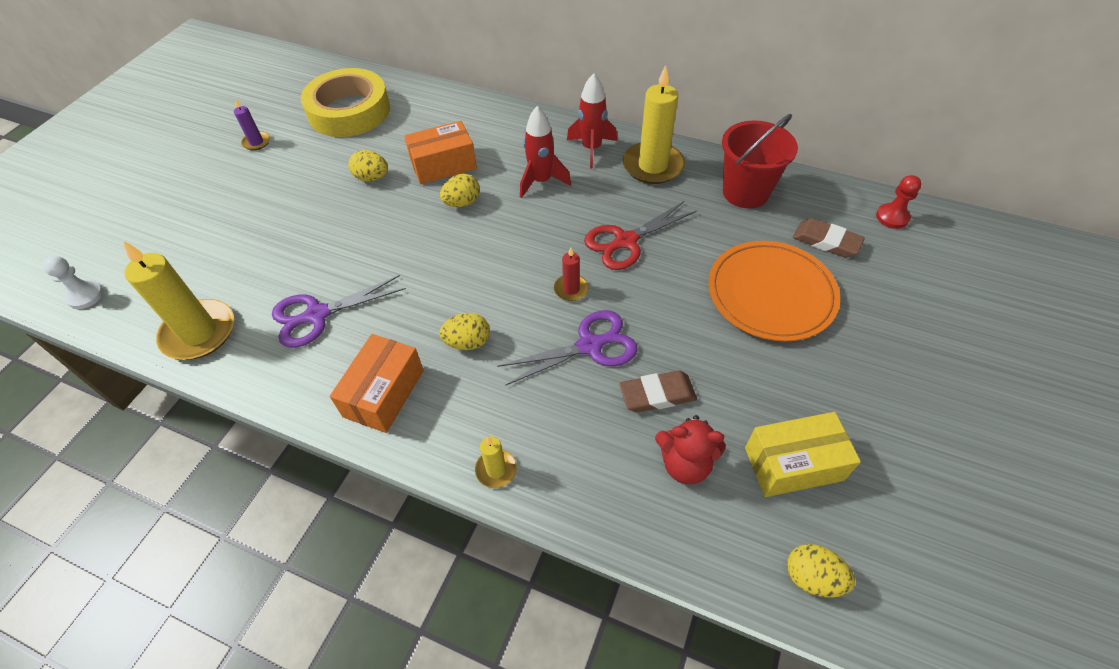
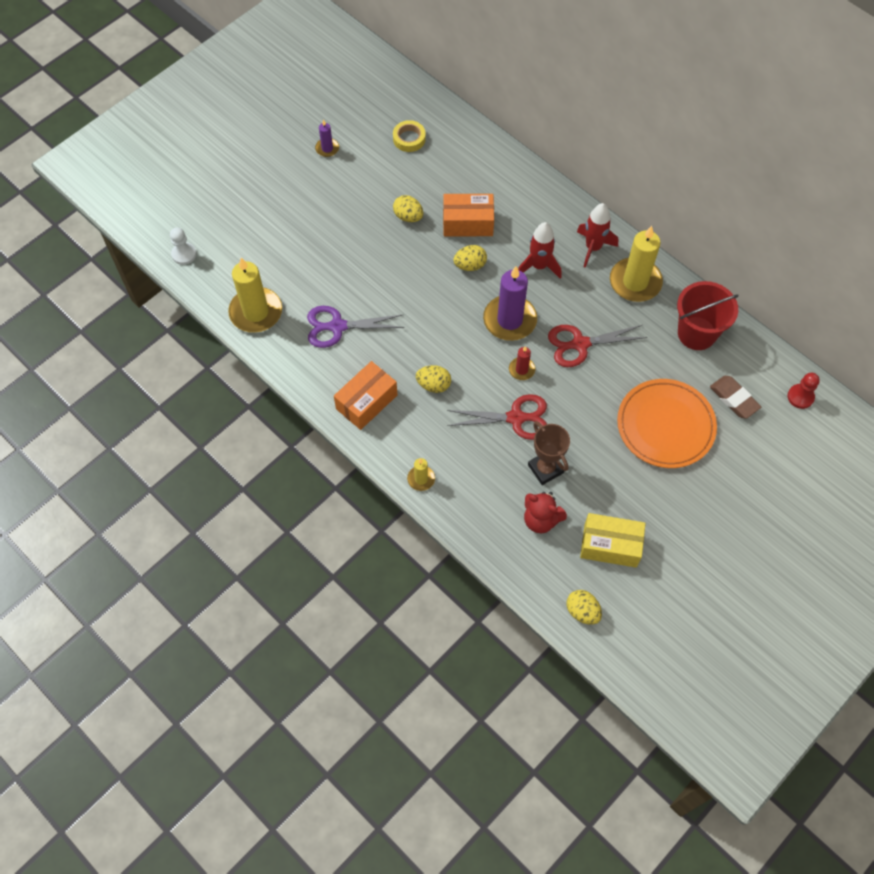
camera: 20 degrees right, 10 degrees up
(349, 111) = (409, 139): yellow tape -> yellow tape, size x0.46
(532, 242) = (509, 320): none -> purple candle
(590, 346) = (516, 418): purple scissors -> red scissors
(657, 394) = (545, 469): brown eraser -> brown trophy

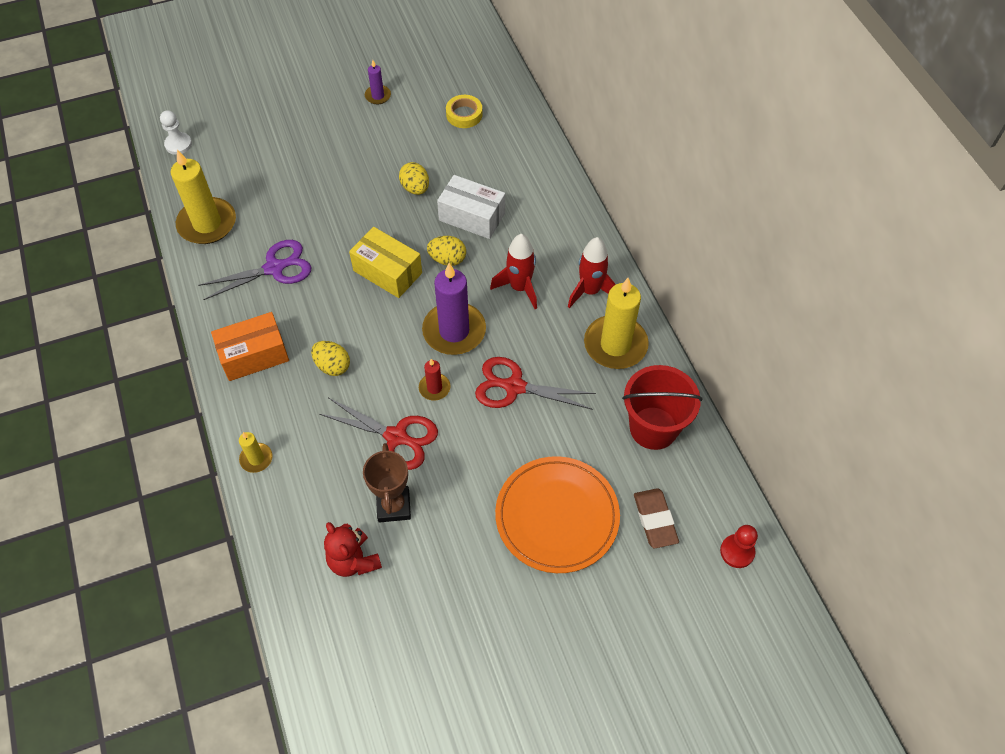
camera: 25 degrees right, 5 degrees down
(337, 326) = (275, 268): purple scissors -> purple scissors turned 135 degrees clockwise
(468, 223) = (472, 216): orange box -> white box
(582, 611) = (334, 688): yellow egg -> none
(610, 545) = (412, 626): yellow box -> yellow box (387, 272)

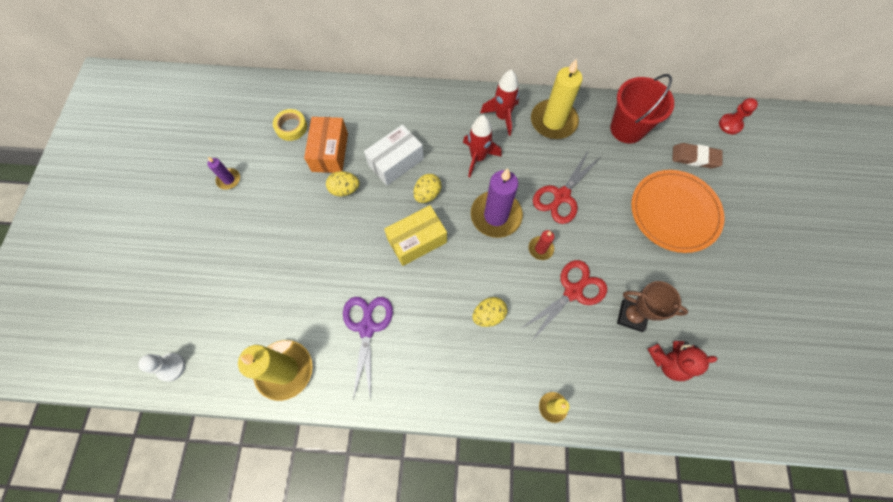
camera: 65 degrees left, 10 degrees up
(254, 355) = (449, 375): orange box -> orange box (330, 152)

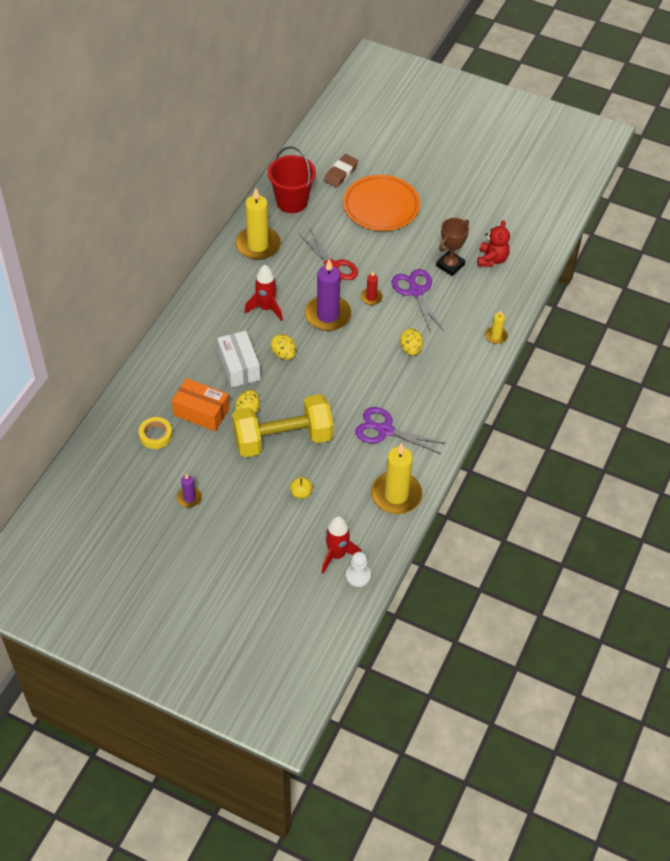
camera: 70 degrees left, 15 degrees down
(261, 273) = (301, 493): none -> yellow apple
(322, 232) = (283, 439): none -> yellow dumbbell
(417, 241) = (324, 375): yellow box -> none
(502, 117) = (233, 277): red rocket -> red rocket (337, 555)
(573, 291) = (416, 291): red scissors -> purple scissors
(730, 125) = (323, 139): red pawn -> none

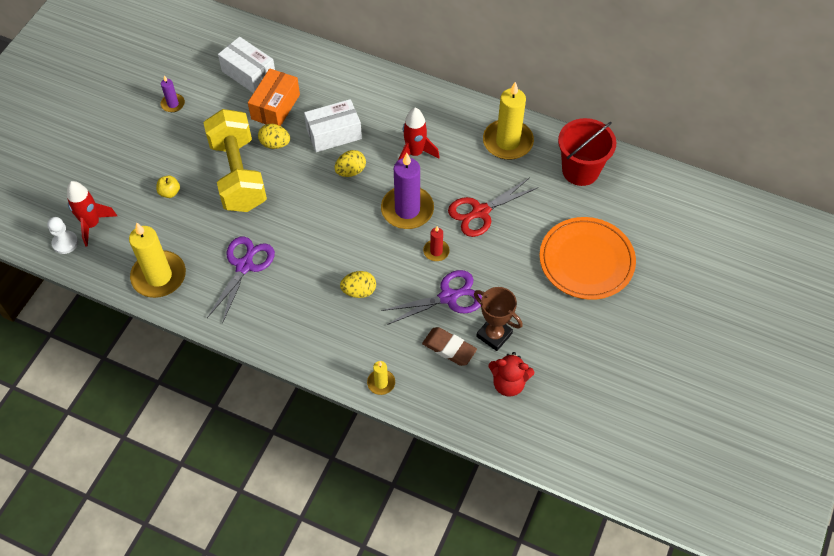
camera: 90 degrees right, 5 degrees up
(155, 435) = (249, 74): yellow tape -> white box
(341, 173) = (636, 218): brown eraser -> brown eraser (449, 348)

